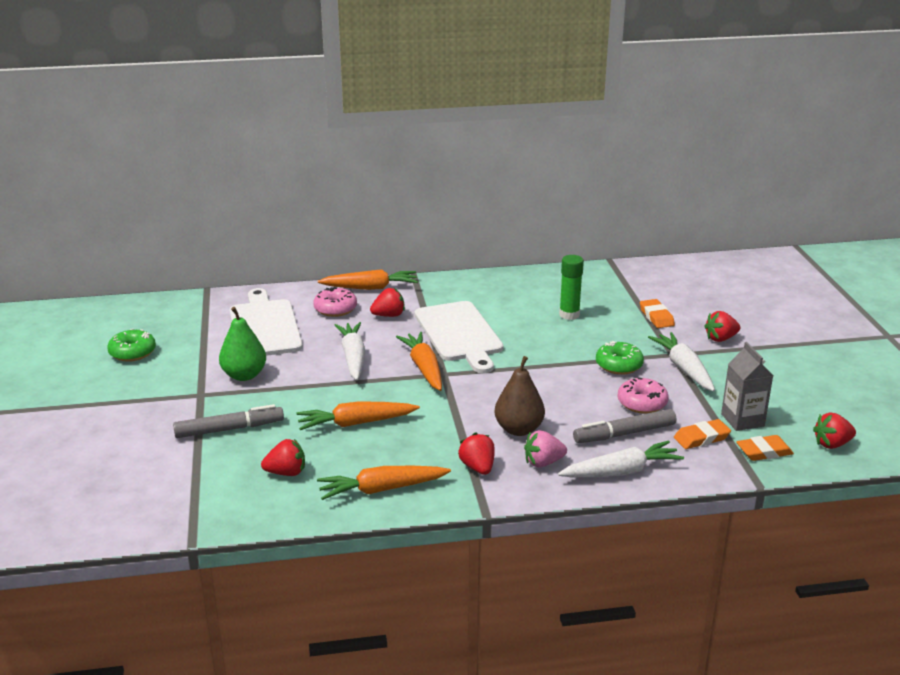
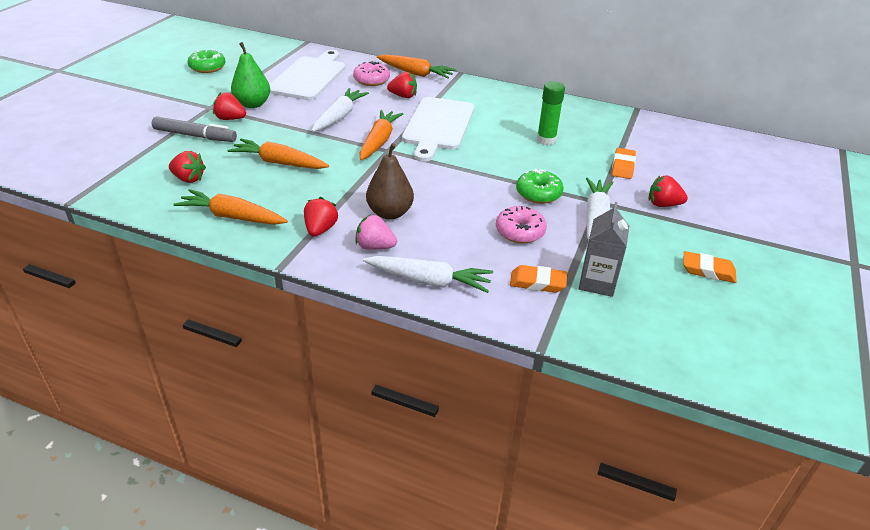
camera: 30 degrees right, 10 degrees up
(624, 434) = (472, 251): grey marker -> none
(764, 452) = (583, 320): orange eraser -> orange eraser (708, 270)
(832, 444) = (664, 342): red strawberry -> red strawberry (230, 119)

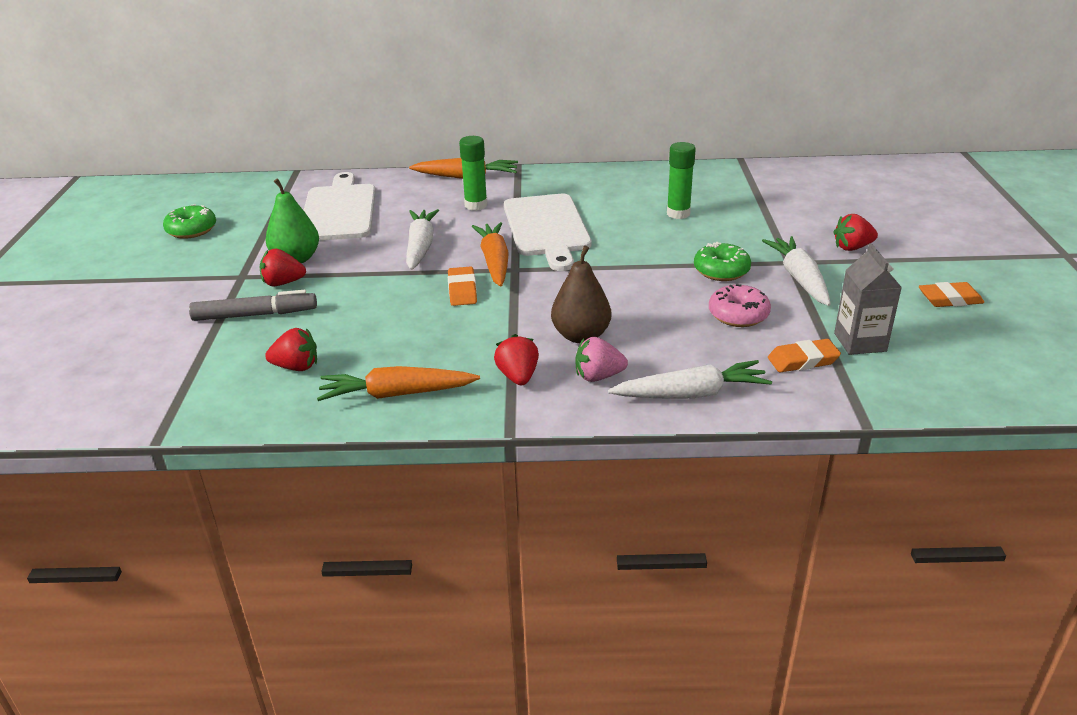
camera: 20 degrees left, 5 degrees down
(279, 163) = (396, 317): orange carrot -> none
(371, 80) = (421, 196): pink donut -> none
(403, 96) = (476, 205): red strawberry -> green glue stick
(623, 166) = (780, 220): orange eraser -> orange eraser (462, 290)

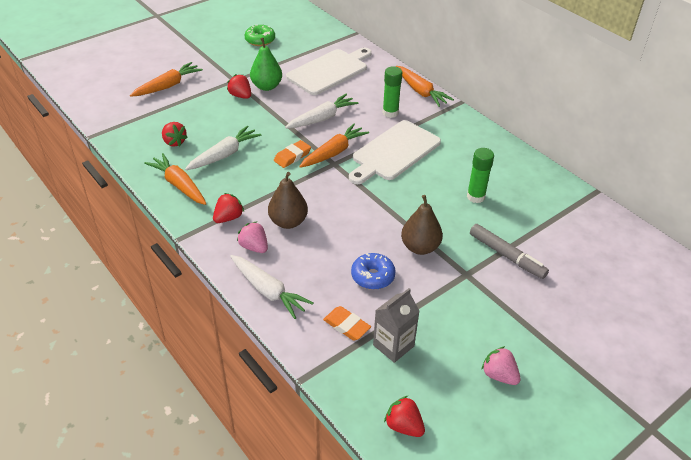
camera: 50 degrees right, 10 degrees up
(159, 330) = (168, 86): none -> orange carrot
(255, 315) = (205, 104): grey marker -> grey marker (506, 256)
(721, 271) = (420, 247): green donut -> brown pear
(738, 315) = (373, 276): pink donut -> blue donut
(799, 278) = (448, 287): white carrot -> white carrot (224, 155)
(852, 247) = (522, 298): red strawberry -> red strawberry (404, 426)
(949, 299) = (499, 375): orange eraser -> pink strawberry

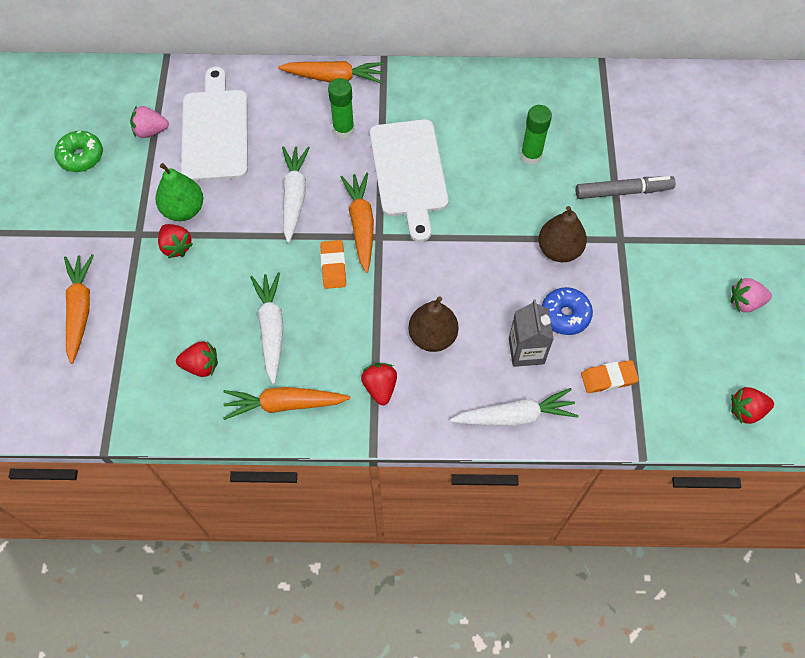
camera: 50 degrees left, 20 degrees up
(240, 96) = (176, 247): red strawberry -> red strawberry turned 120 degrees counterclockwise
(254, 247) = (444, 390): pink strawberry -> pink strawberry (150, 131)
(393, 345) = (658, 357): grey carton -> grey carton (526, 351)

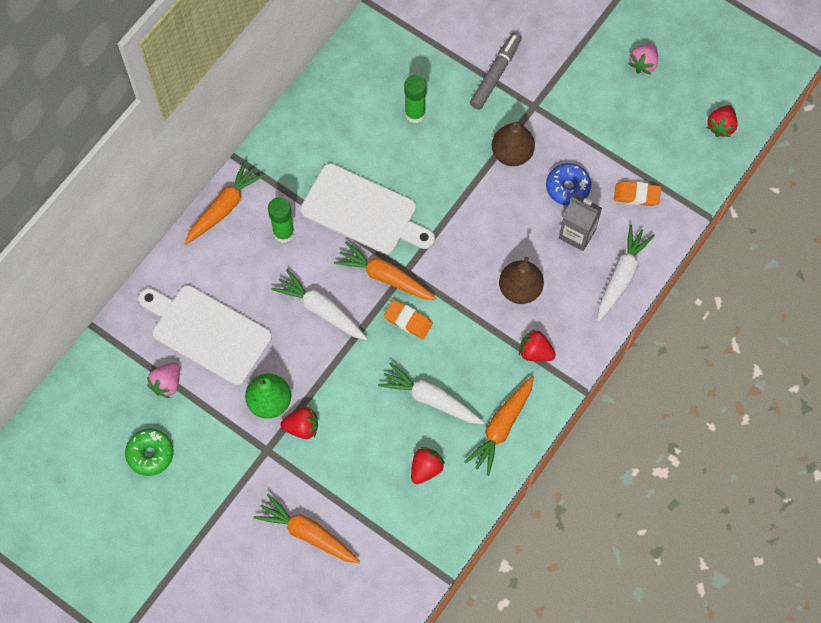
camera: 55 degrees left, 5 degrees up
(608, 378) = (636, 195): orange eraser -> orange eraser turned 75 degrees clockwise

